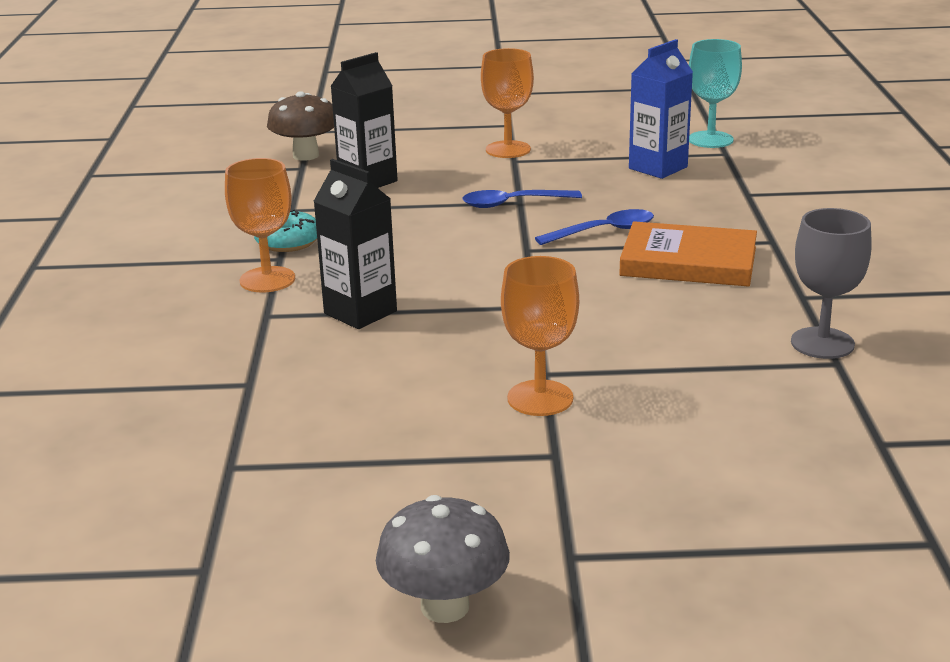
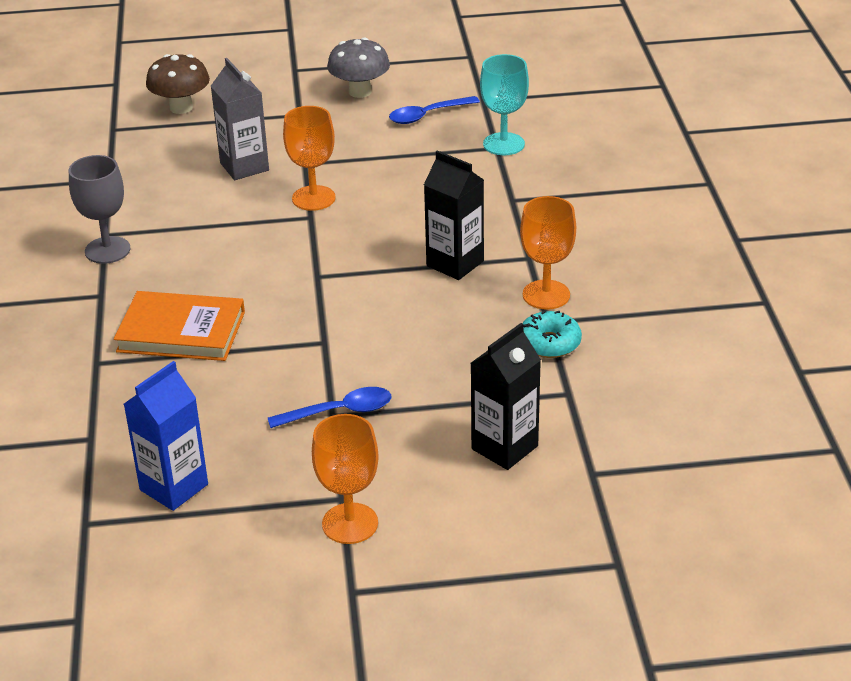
camera: 175 degrees right, 10 degrees up
(306, 155) = (598, 501): brown mushroom -> brown mushroom (181, 108)
(603, 231) = (250, 370): blue spoon -> blue spoon (427, 115)
(657, 453) = (244, 167): none -> grey carton
(710, 140) = (92, 557): turquoise goblet -> turquoise goblet (503, 144)

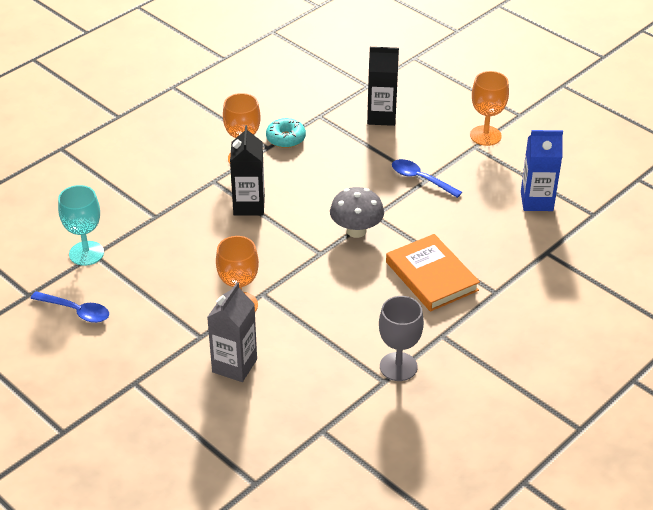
camera: 130 degrees left, 5 degrees up
(181, 108) = (185, 463): brown mushroom -> none
(360, 92) = (69, 369): grey mushroom -> grey mushroom (356, 231)

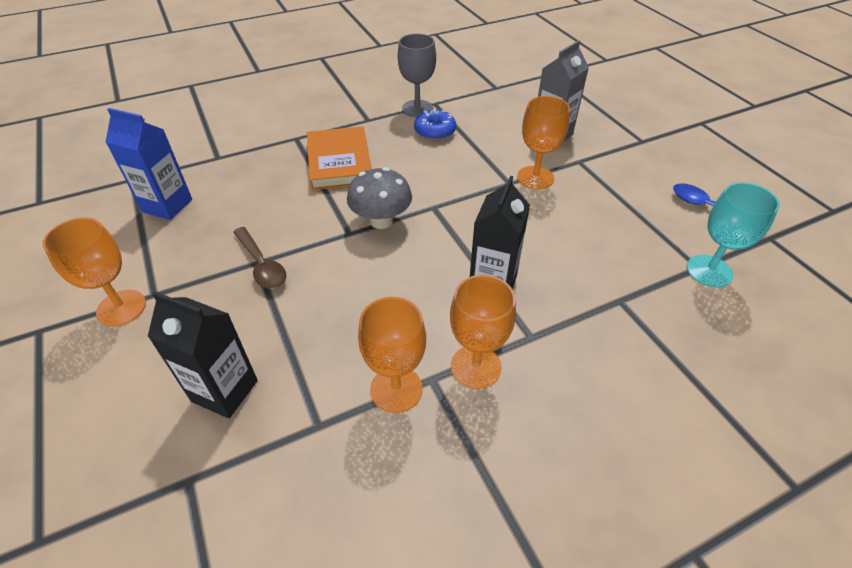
camera: 160 degrees left, 5 degrees up
(286, 138) = (396, 389): turquoise donut -> orange goblet
(361, 337) = (435, 131): none -> blue donut
(421, 179) = (261, 265): blue spoon -> brown spoon

